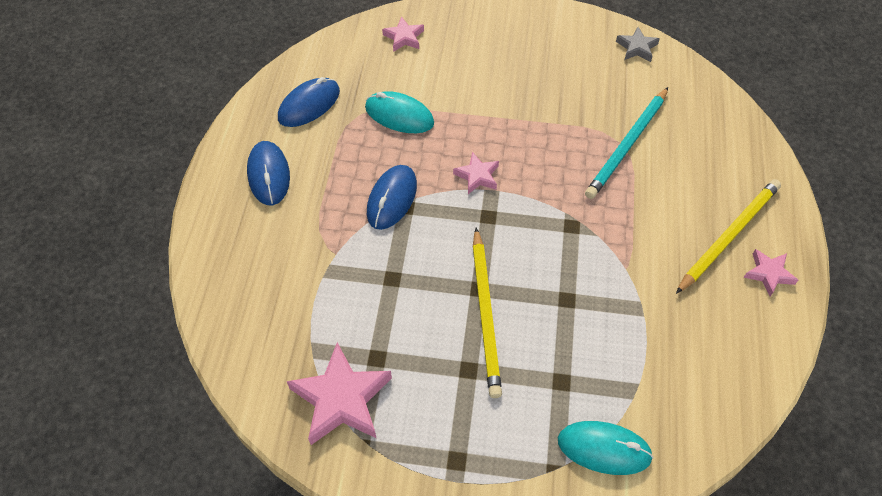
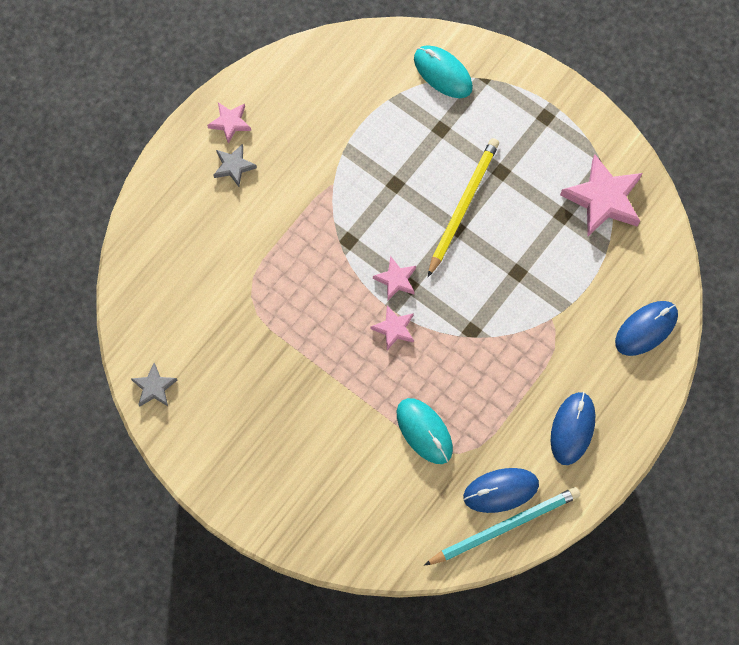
camera: 150 degrees left, 15 degrees up
(392, 199) = (479, 346): blue mouse -> blue mouse (646, 329)
(404, 37) = (366, 527): pink star -> pink star (396, 280)
(627, 145) = (246, 289): turquoise pencil -> turquoise pencil (504, 526)
(728, 236) = (234, 166): yellow pencil -> grey star

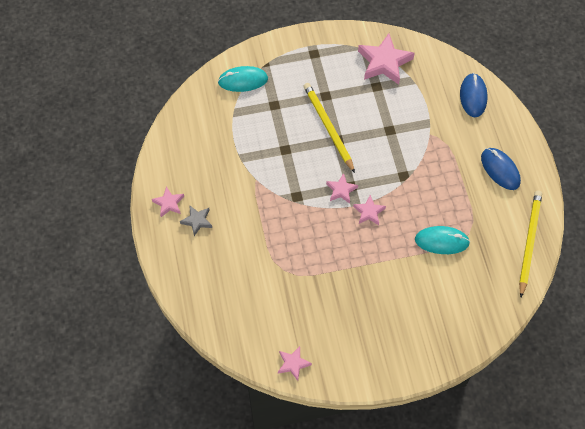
camera: 50 degrees left, 10 degrees down
(154, 387) = (293, 364): grey star -> pink star
(500, 490) = (507, 229): blue mouse -> none
(504, 526) = (529, 242): turquoise pencil -> yellow pencil

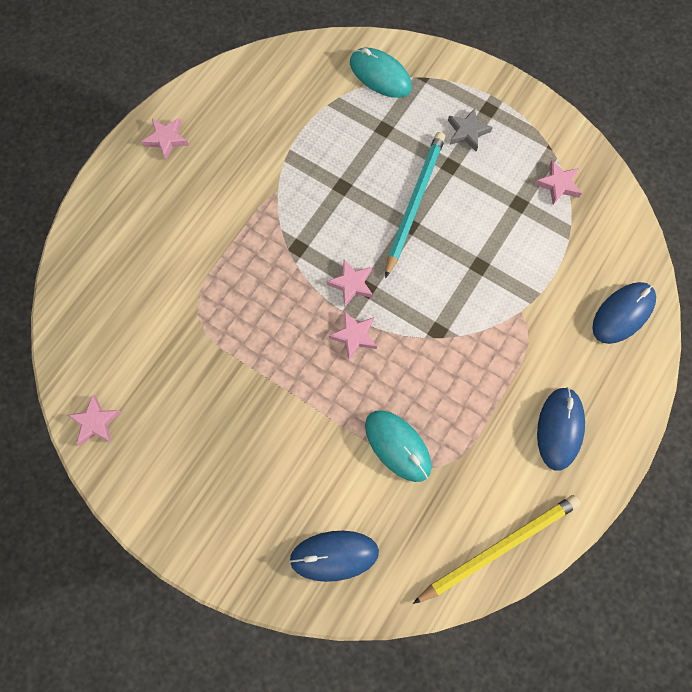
camera: 45 degrees right, 10 degrees up
(197, 221) = (172, 182): grey star -> grey star (467, 132)
(328, 128) = (414, 203): yellow pencil -> turquoise pencil
(384, 62) = (558, 184): pink star -> pink star, size x0.53
(467, 313) = (334, 555): none -> blue mouse

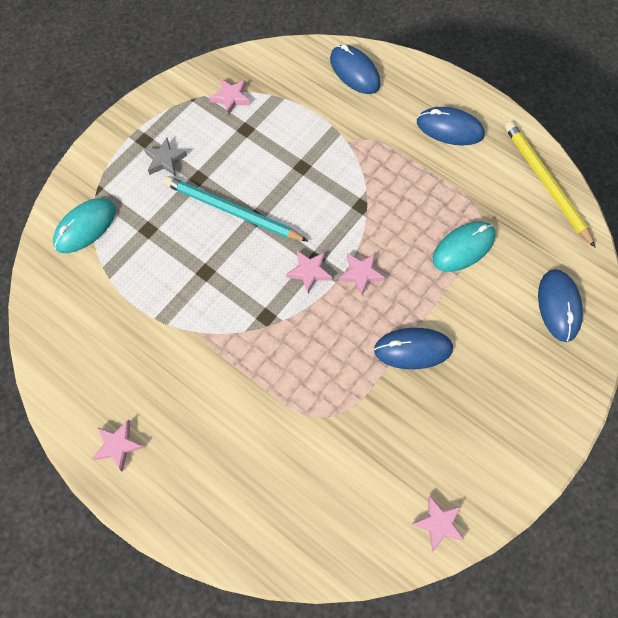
camera: 85 degrees left, 5 degrees down
(272, 393) = (413, 349): none -> blue mouse

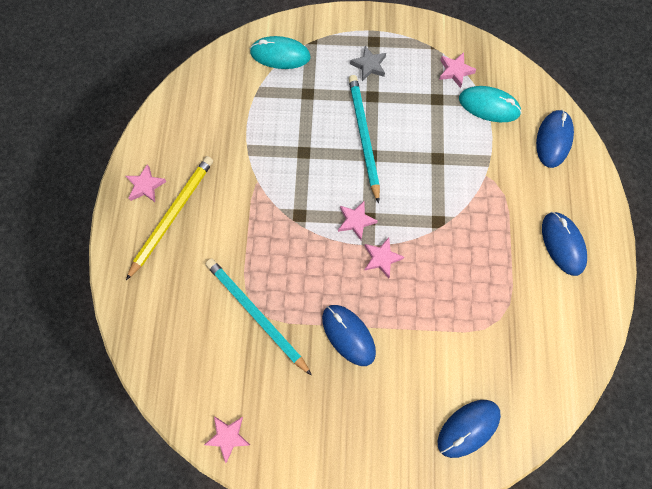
camera: 55 degrees right, 5 degrees up
(336, 420) = (256, 315): none -> turquoise pencil
(463, 248) = (462, 321): turquoise mouse -> turquoise mouse (489, 106)
(546, 183) = (574, 352): yellow pencil -> yellow pencil (172, 216)

